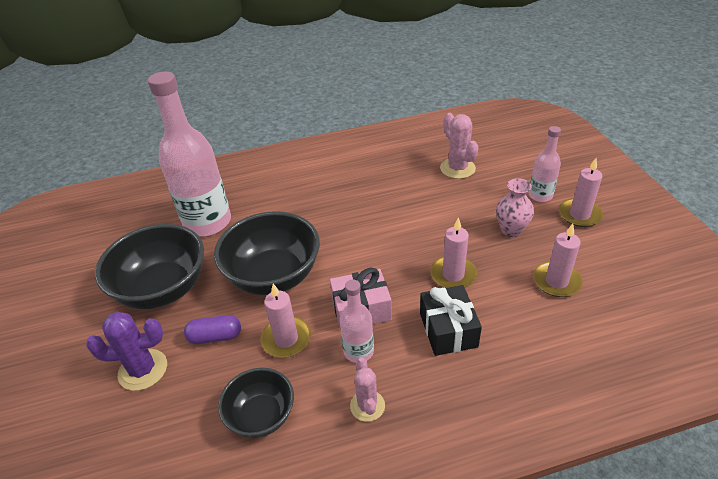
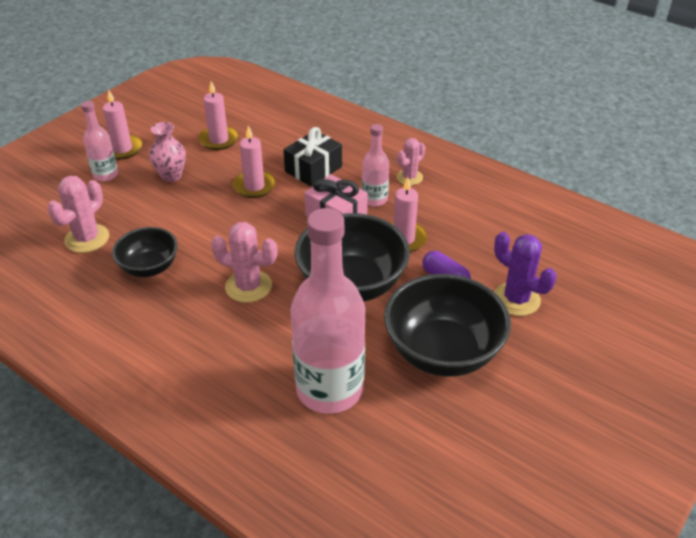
camera: 130 degrees left, 0 degrees up
(261, 416) = (469, 216): black bowl -> black bowl (149, 267)
(330, 223) = (248, 286): none -> pink cactus

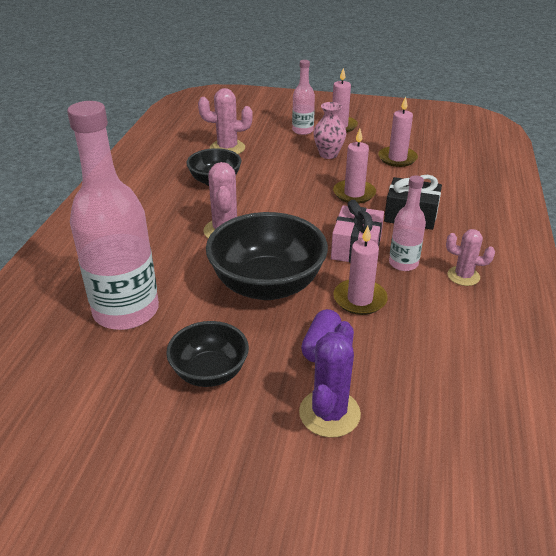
camera: 65 degrees right, 5 degrees down
(442, 352) = (210, 372): black bowl -> black bowl, size x0.58

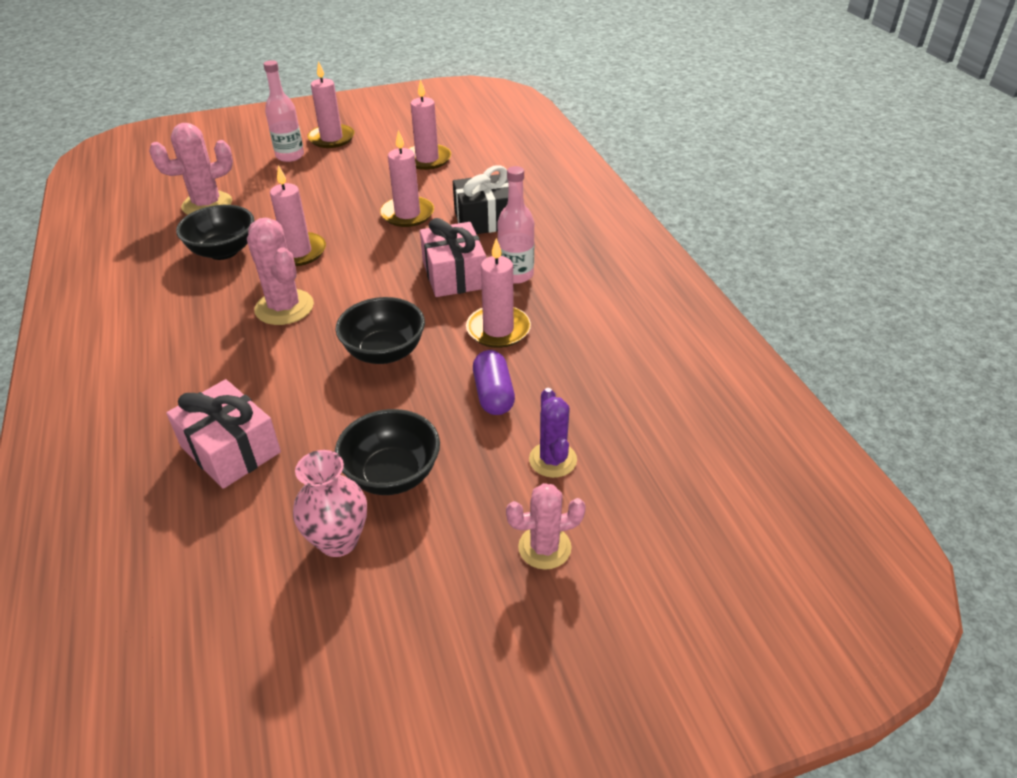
camera: 30 degrees left, 5 degrees up
(126, 311) = (231, 449): pink bottle -> pink gift
(260, 197) = (298, 252): none -> pink candle
(267, 285) = (384, 352): black bowl -> black bowl, size x0.58
(328, 154) = (343, 177): pink vase -> pink vase (338, 540)
(329, 413) = (552, 460): purple cactus -> purple cactus, size x0.67
(463, 276) = (584, 267): pink cactus -> pink cactus (544, 547)

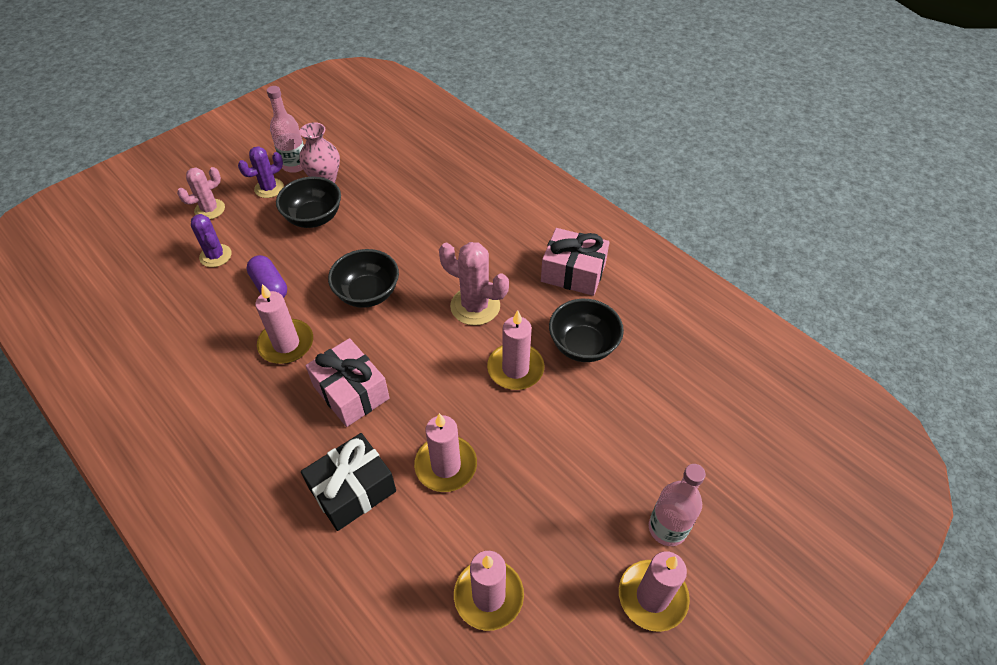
camera: 155 degrees right, 10 degrees up
(207, 205) = (665, 400): pink cactus -> none
(231, 449) = (421, 201): pink gift -> pink gift (573, 273)
(435, 557) = (269, 188): none -> purple cactus
(516, 275) = (291, 413): pink bottle -> pink bottle (295, 165)

